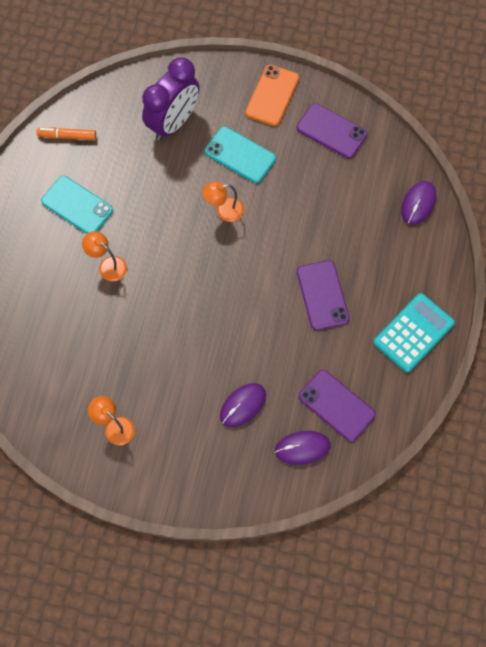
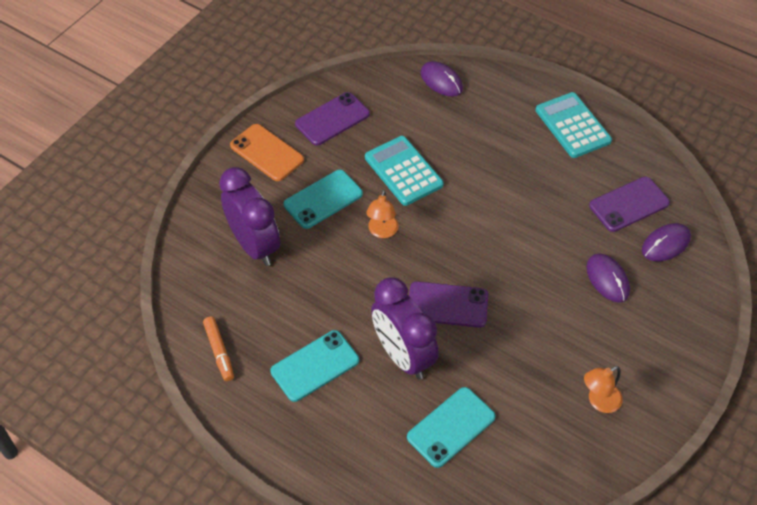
camera: 70 degrees left, 15 degrees down
(55, 320) = (451, 427): none -> turquoise phone
(67, 136) = (219, 351): orange marker -> orange marker turned 45 degrees counterclockwise
(108, 265) = (403, 355): orange lamp -> purple clock
(296, 206) = (403, 171): none -> turquoise calculator
(302, 448) = (665, 244): purple mouse -> purple mouse turned 45 degrees clockwise
(322, 295) = (509, 180): purple phone -> purple phone (447, 305)

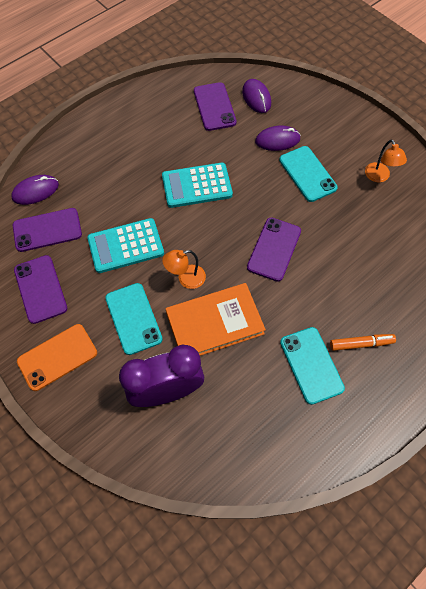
camera: 75 degrees left, 10 degrees up
(219, 351) = (279, 447): orange marker -> orange marker (361, 344)
(338, 268) = (214, 323): none -> orange book
(382, 232) = (186, 279): orange lamp -> orange lamp turned 135 degrees clockwise
(399, 104) = (47, 230): none -> purple phone
(403, 355) = (315, 293): purple clock -> none
(451, 427) = (386, 276): turquoise phone -> turquoise phone (307, 174)
(572, 126) = (125, 116): turquoise calculator -> turquoise calculator (197, 186)

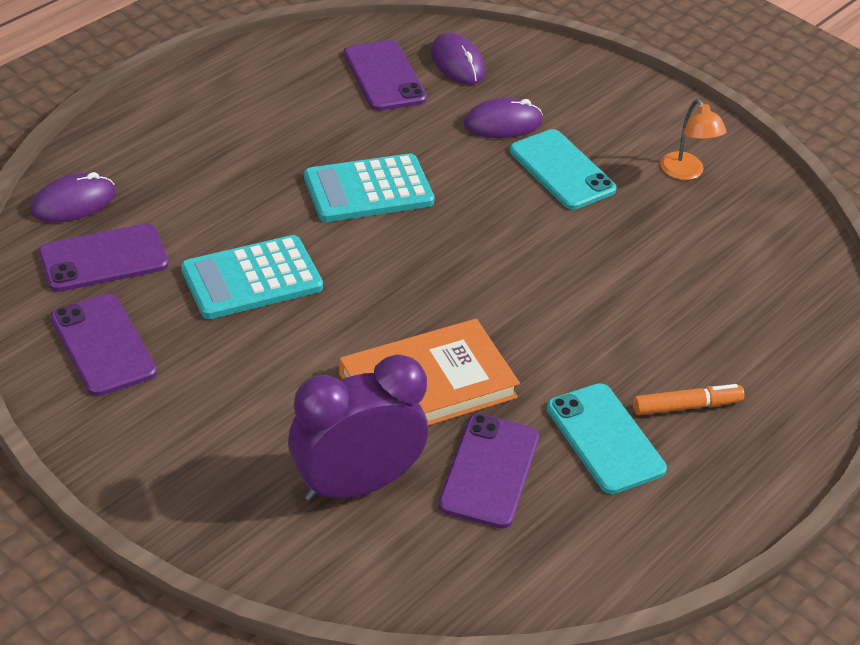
camera: 10 degrees left, 20 degrees down
(57, 357) = (149, 443): orange phone -> none
(133, 318) = (280, 383): turquoise phone -> none
(186, 279) = (367, 323): orange lamp -> none
(274, 249) = (517, 277): purple phone -> purple phone (489, 471)

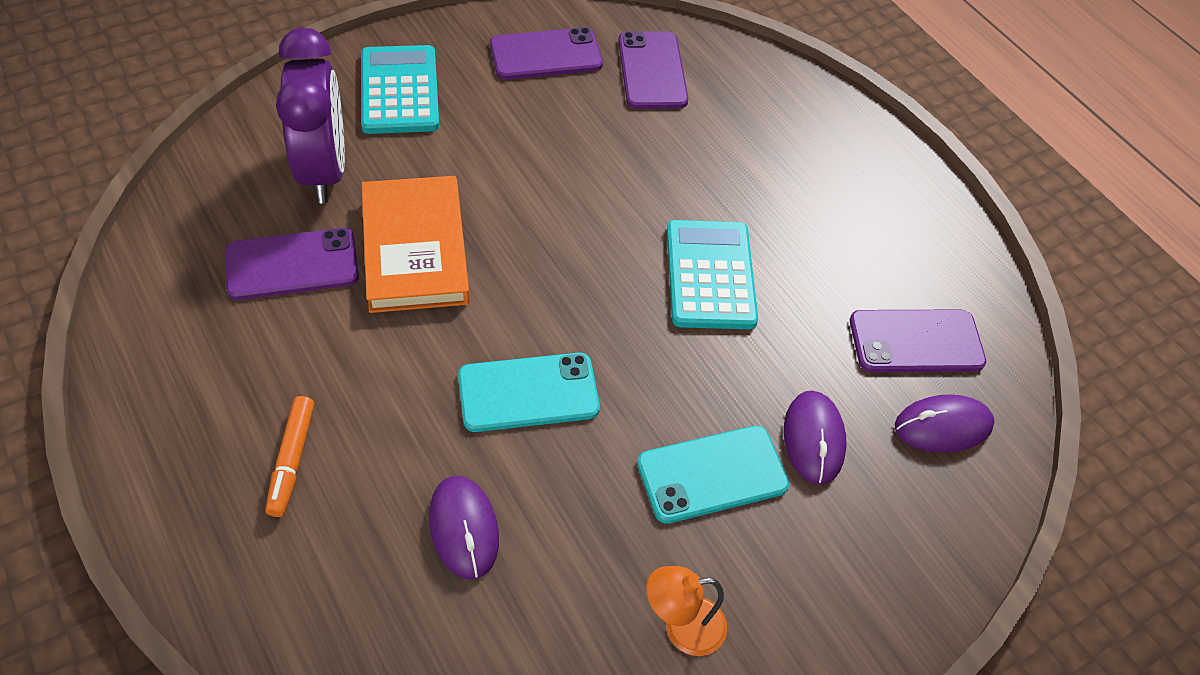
camera: 105 degrees right, 10 degrees up
(73, 202) = (732, 64): purple mouse -> purple mouse (464, 528)
(251, 279) = (599, 158): turquoise calculator -> turquoise calculator (399, 91)
(489, 471) = (292, 264): purple phone -> purple phone turned 45 degrees counterclockwise
(605, 439) = (285, 368): turquoise phone -> turquoise phone (528, 392)

